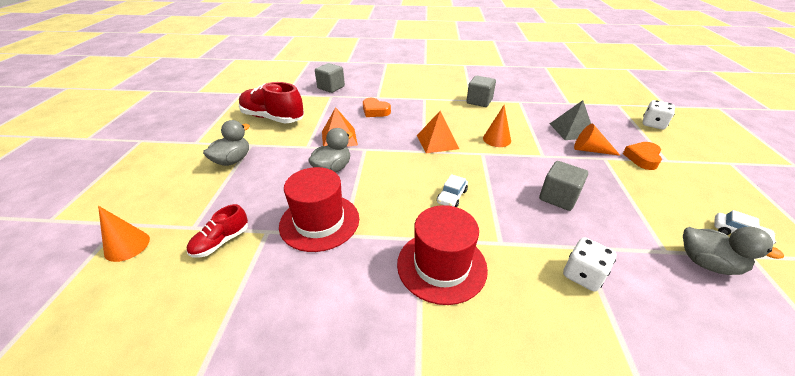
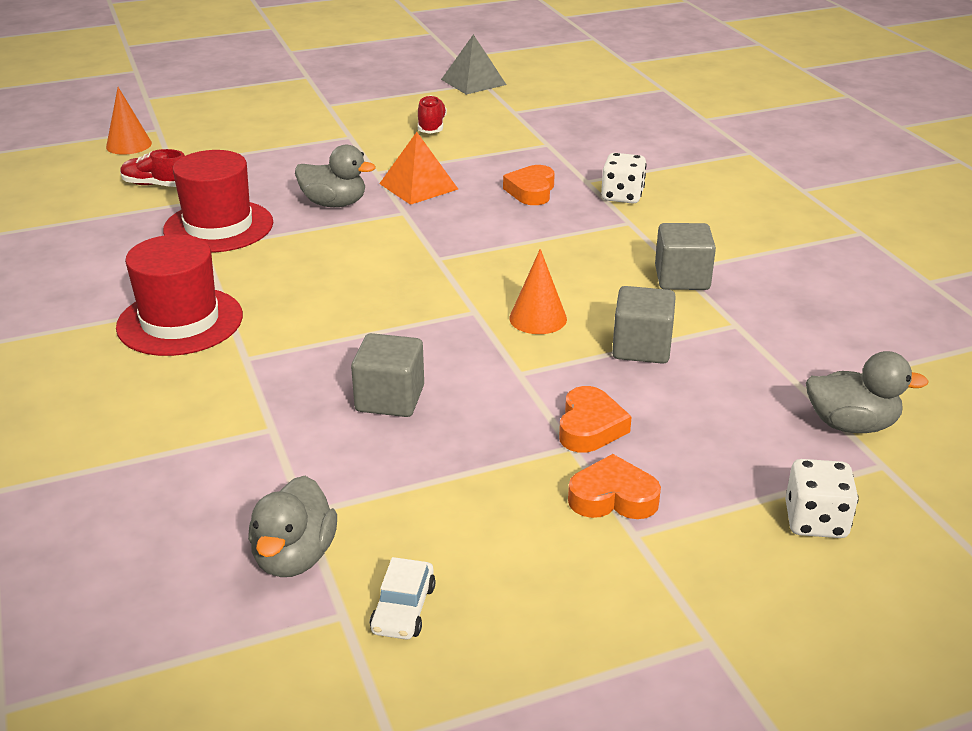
camera: 65 degrees right, 5 degrees down
(232, 160) = (305, 139): grey duck -> grey duck (851, 425)
(273, 118) = (431, 126): red shoe -> red shoe, size x0.53
(331, 87) = (578, 135): grey cube -> grey cube (641, 348)
(437, 142) = (477, 264): orange pyramid -> none
(452, 196) = (329, 304): white car -> none
(572, 130) = (659, 400): grey pyramid -> grey pyramid (473, 82)
(583, 275) = (210, 431): white dice -> white dice (622, 196)
(590, 150) = (590, 427): orange cone -> orange heart

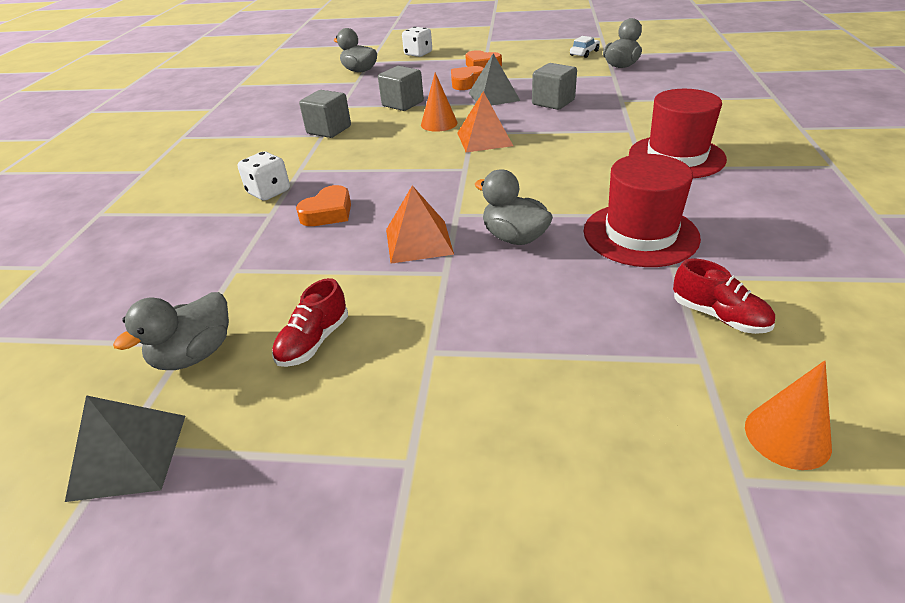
camera: 150 degrees left, 5 degrees up
(447, 303) = (484, 139): none -> orange pyramid
(500, 109) = (195, 354): none -> grey duck
(504, 395) = (493, 96): none -> grey pyramid

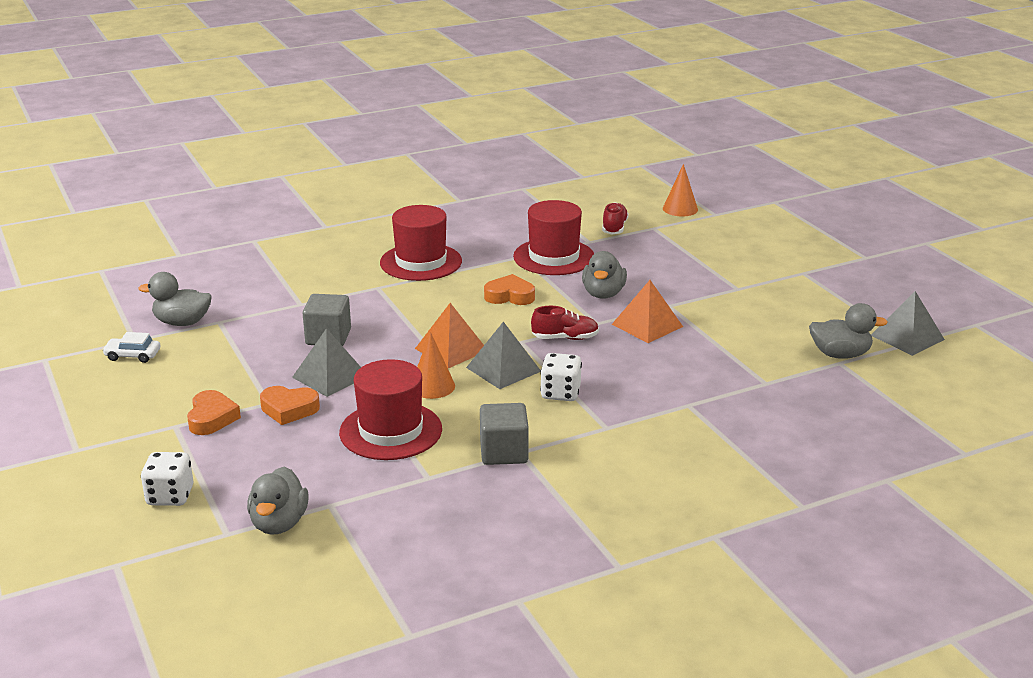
camera: 125 degrees left, 10 degrees down
(269, 192) = (660, 424): white dice -> white dice (560, 393)
(314, 341) = (778, 323): red shoe -> red shoe (565, 338)
(328, 212) = (655, 377): orange heart -> orange heart (510, 296)
(403, 104) = (391, 431): grey cube -> red hat
(429, 152) = (503, 369): none -> grey pyramid

